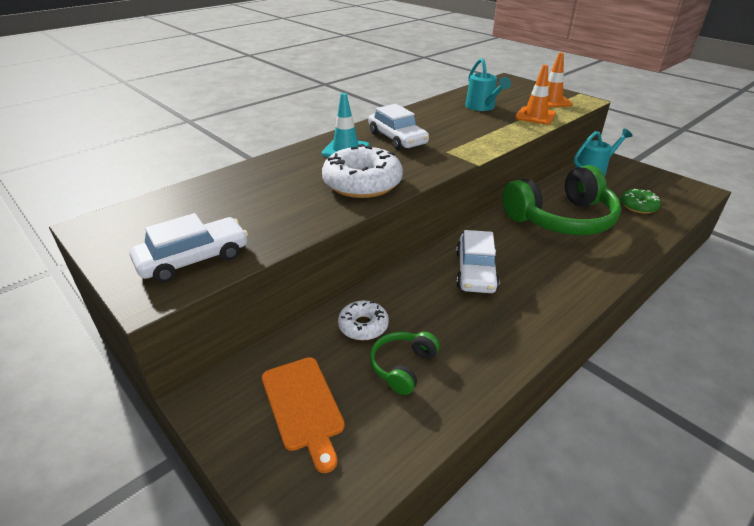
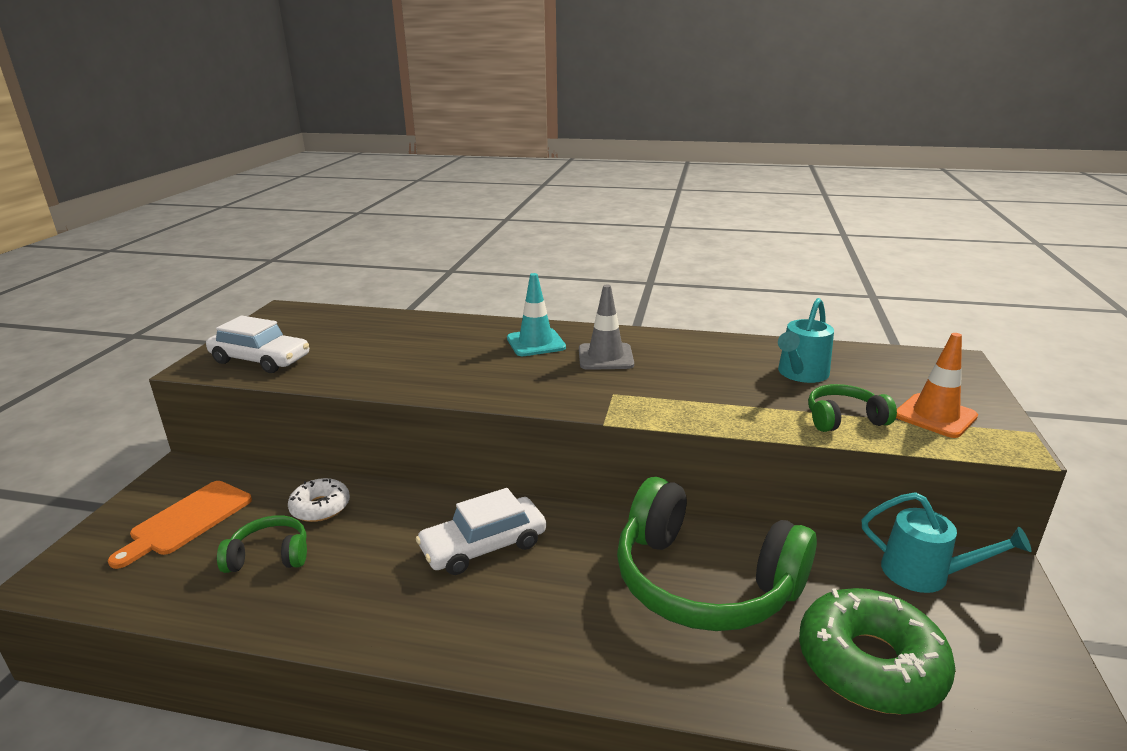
camera: 55 degrees right, 10 degrees down
(362, 183) = (468, 376): white donut -> none
(397, 139) = (605, 357): white car -> grey traffic cone
(535, 116) = (844, 419): orange traffic cone -> green headphones
(638, 206) = (870, 664): green donut -> green donut, size x1.81

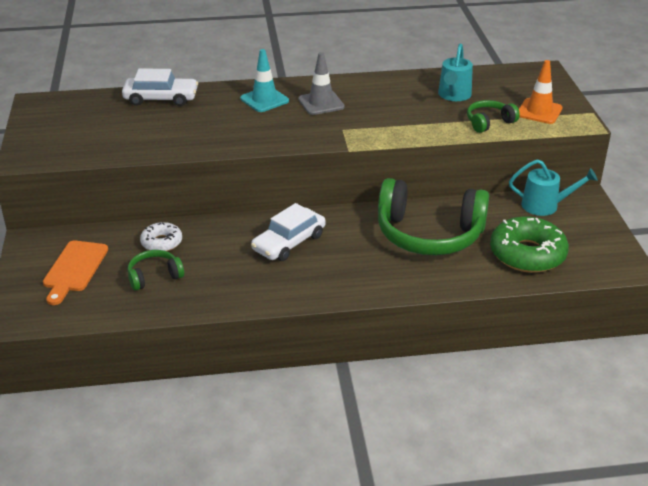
camera: 20 degrees left, 10 degrees up
(260, 360) = (66, 146): white car -> white car (161, 98)

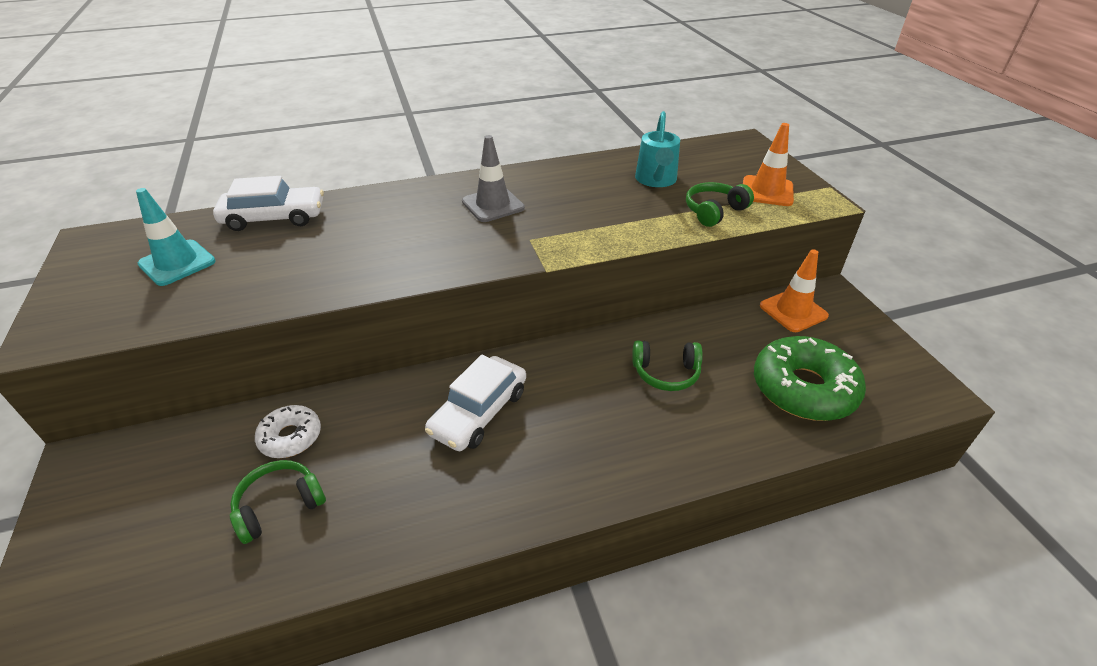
camera: 10 degrees left, 5 degrees up
(74, 269) = (147, 510): orange cutting board -> none
(264, 100) = (417, 207): turquoise traffic cone -> turquoise traffic cone (177, 263)
(429, 234) = (666, 373): green headphones -> green headphones, size x0.46
(545, 205) = (793, 311): turquoise watering can -> orange traffic cone

